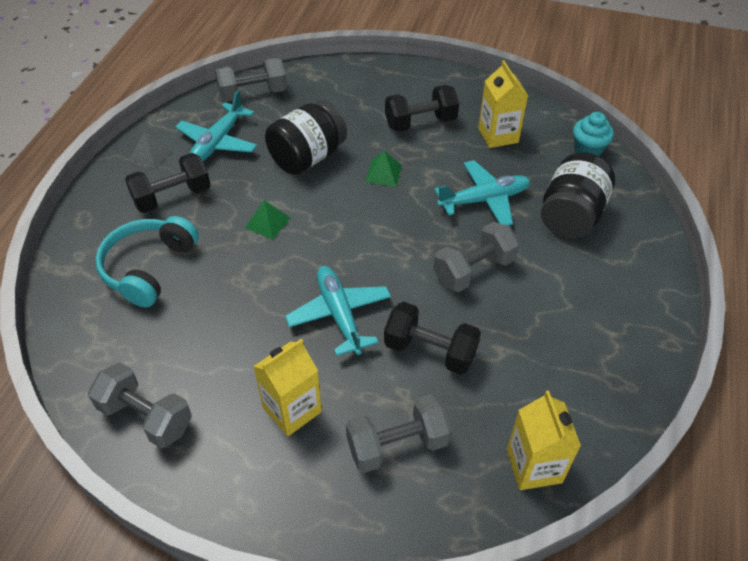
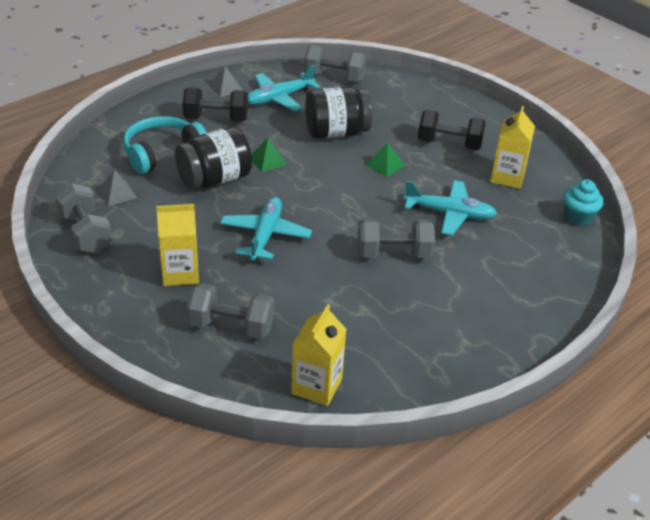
camera: 30 degrees right, 10 degrees down
(139, 345) = (117, 193): none -> grey pyramid
(430, 351) = (309, 285): black dumbbell -> none
(571, 215) = (513, 254): black jar -> black jar (214, 179)

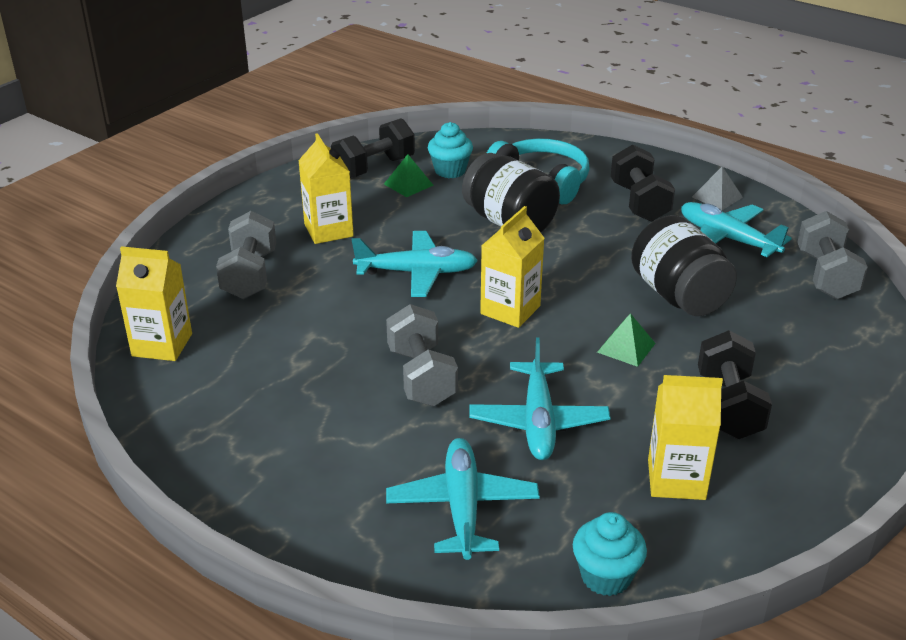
camera: 80 degrees right, 5 degrees down
(86, 233) = (374, 168): grey dumbbell -> black dumbbell
(117, 193) = (450, 171): grey pyramid -> turquoise cupcake
(267, 160) = (573, 251): green pyramid -> green pyramid (408, 184)
(329, 201) = (510, 310): none -> yellow carton
(521, 257) = (462, 506): none -> turquoise plane

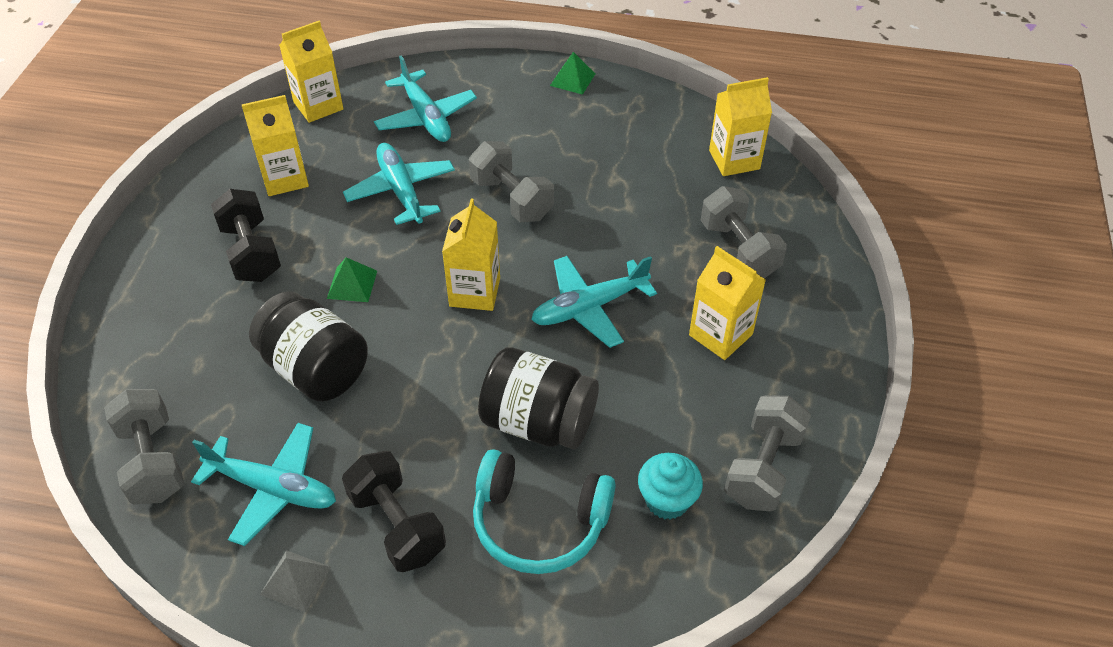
camera: 155 degrees right, 15 degrees up
(374, 168) = (763, 467): black dumbbell -> grey dumbbell
(408, 184) = (697, 449): green pyramid -> green pyramid (572, 79)
(606, 576) = (318, 106): turquoise cupcake -> yellow carton

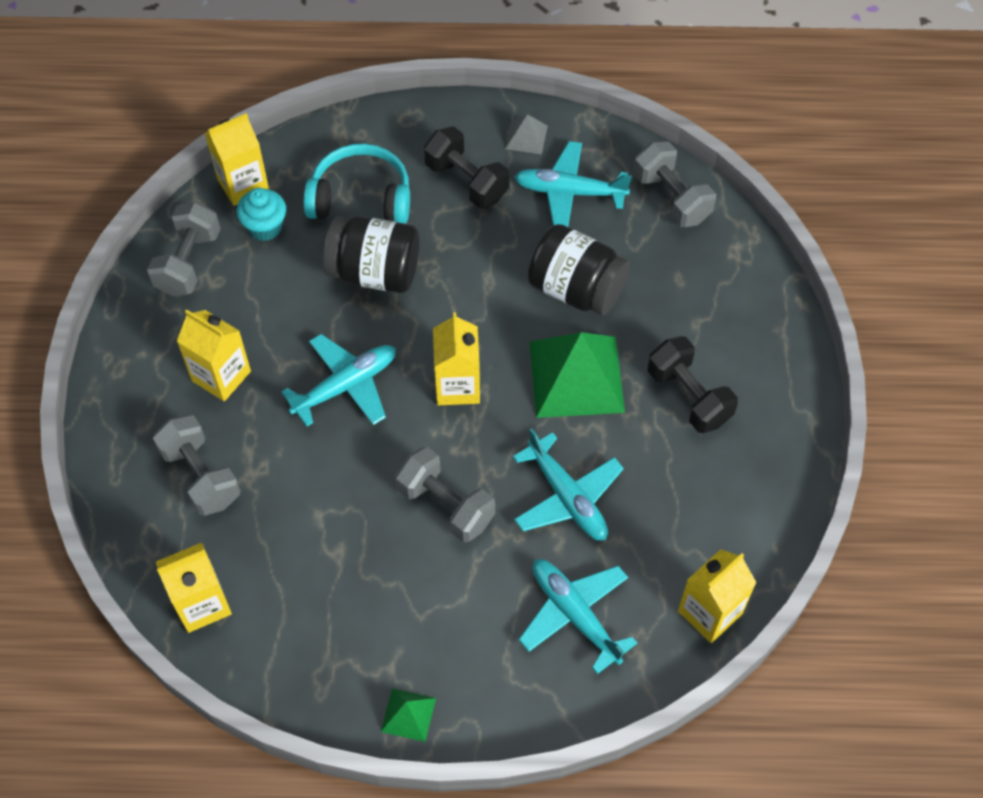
camera: 170 degrees right, 10 degrees up
(285, 178) = (698, 494): yellow carton -> yellow carton (243, 184)
(352, 284) = (576, 376): green pyramid -> green pyramid, size x2.17

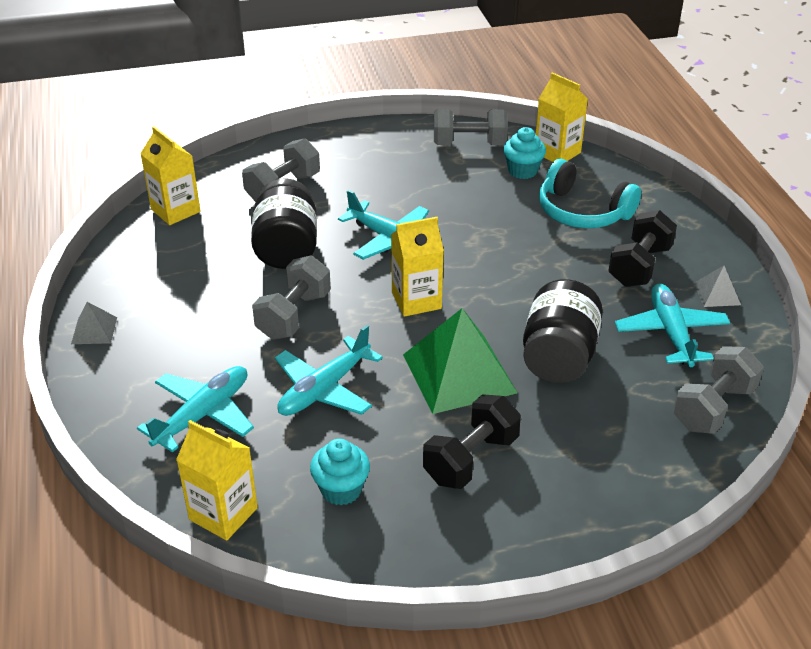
camera: 75 degrees right, 20 degrees down
(221, 376) = (374, 179): yellow carton -> none
(361, 198) = (582, 212): turquoise headphones -> turquoise headphones turned 135 degrees clockwise
(375, 272) = (510, 233): black jar -> black jar (286, 248)
(408, 714) = (94, 330): green pyramid -> grey pyramid
(702, 508) = (341, 490): none -> turquoise cupcake

